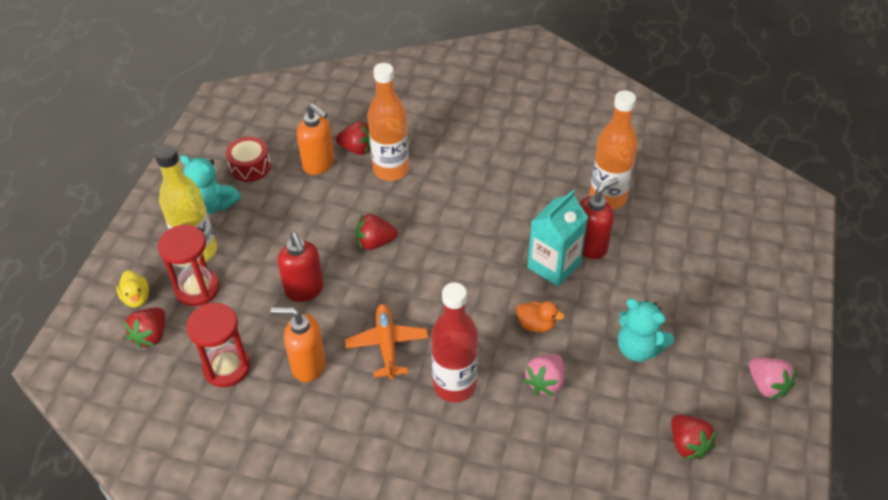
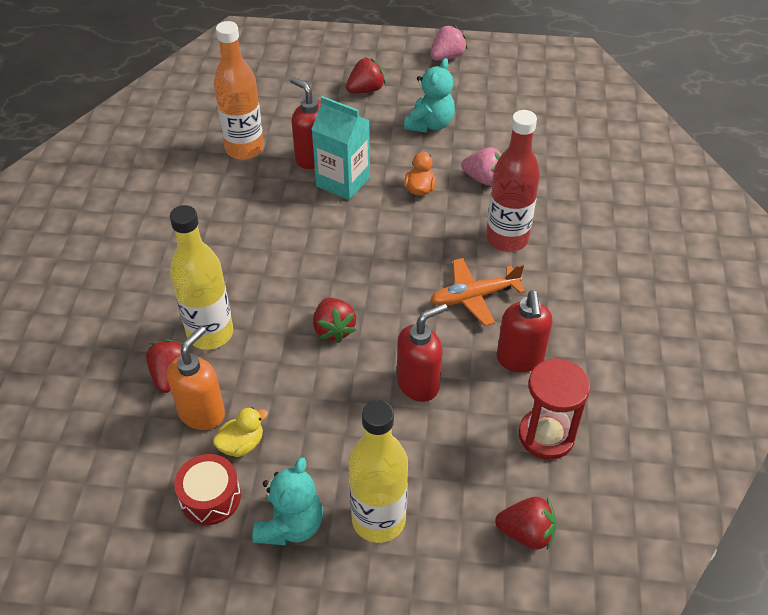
camera: 100 degrees left, 0 degrees up
(136, 298) = (473, 572): yellow duck -> yellow duck (241, 444)
(197, 289) = (441, 501): red hourglass -> none
(308, 365) = (520, 359): orange soap dispenser -> red soap dispenser
(391, 170) = (210, 333): orange bottle -> yellow bottle
(688, 444) = (517, 96): red strawberry -> red strawberry (365, 90)

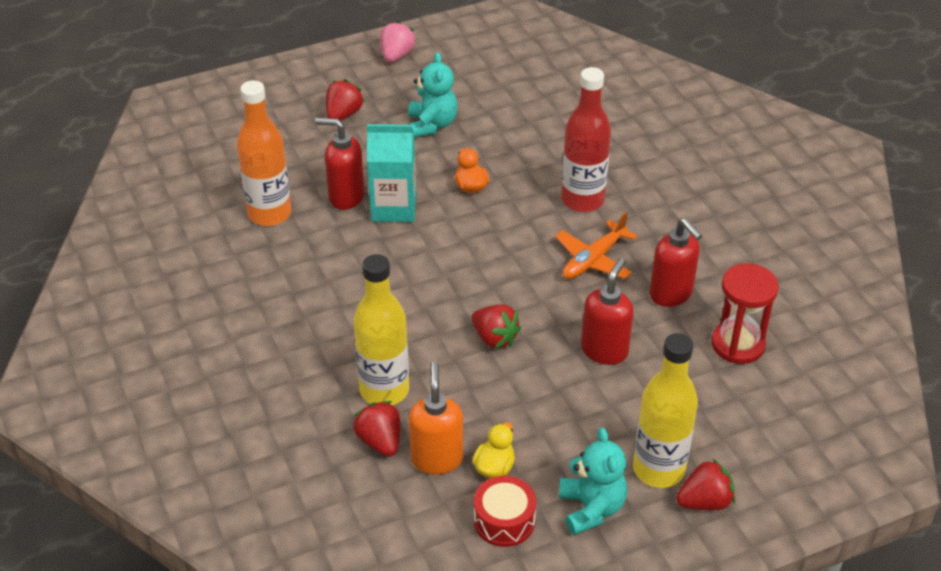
camera: 30 degrees left, 5 degrees down
(483, 179) = (521, 156): pink strawberry -> none
(526, 533) = (779, 423): red strawberry -> red strawberry (704, 501)

